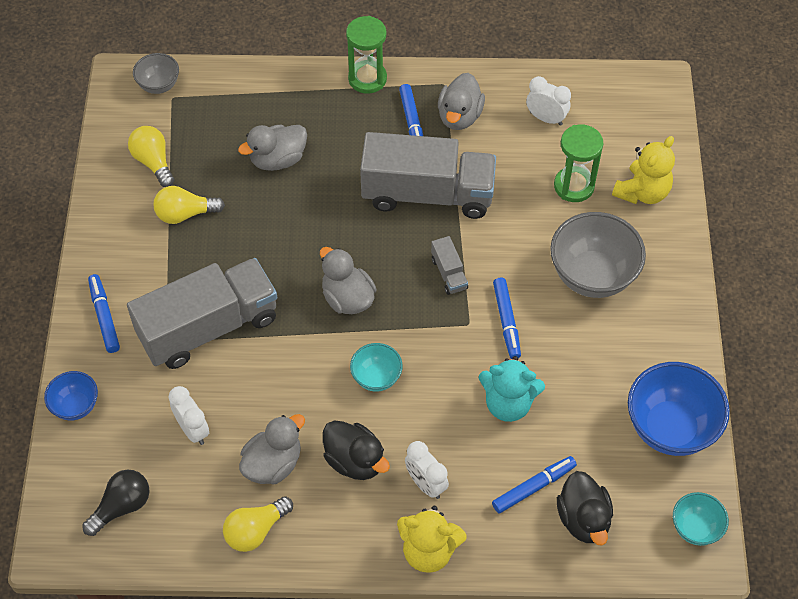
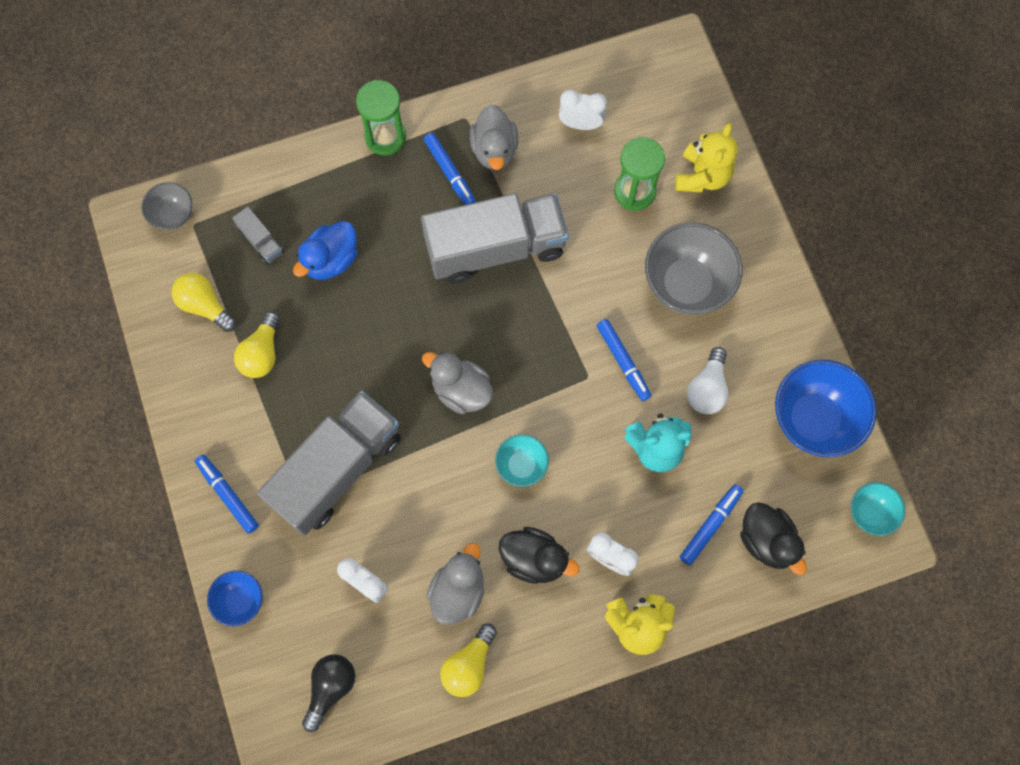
camera: 20 degrees left, 15 degrees up
(185, 214) = (262, 353): yellow light bulb -> yellow light bulb turned 45 degrees counterclockwise
(278, 159) = (331, 260): grey duck -> blue duck
(449, 273) = (549, 329): grey truck -> grey truck (261, 241)
(577, 369) = (707, 388): none -> white light bulb

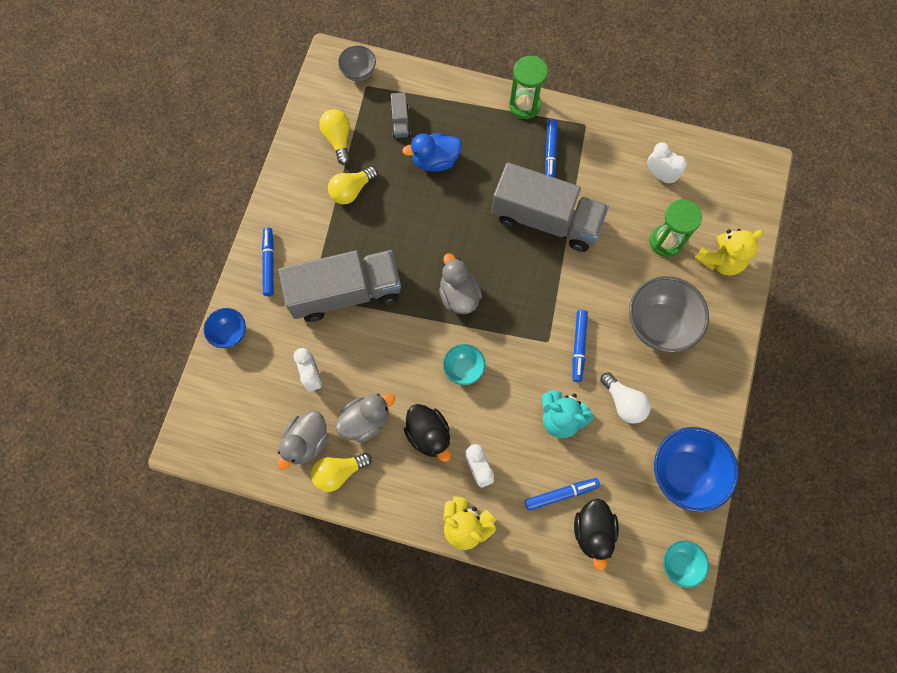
camera: 35 degrees right, 0 degrees up
(330, 688) = (244, 425): black light bulb -> none
(494, 150) = (590, 156): grey duck -> grey duck (306, 442)
(707, 388) = (623, 402): white light bulb -> white light bulb turned 90 degrees counterclockwise

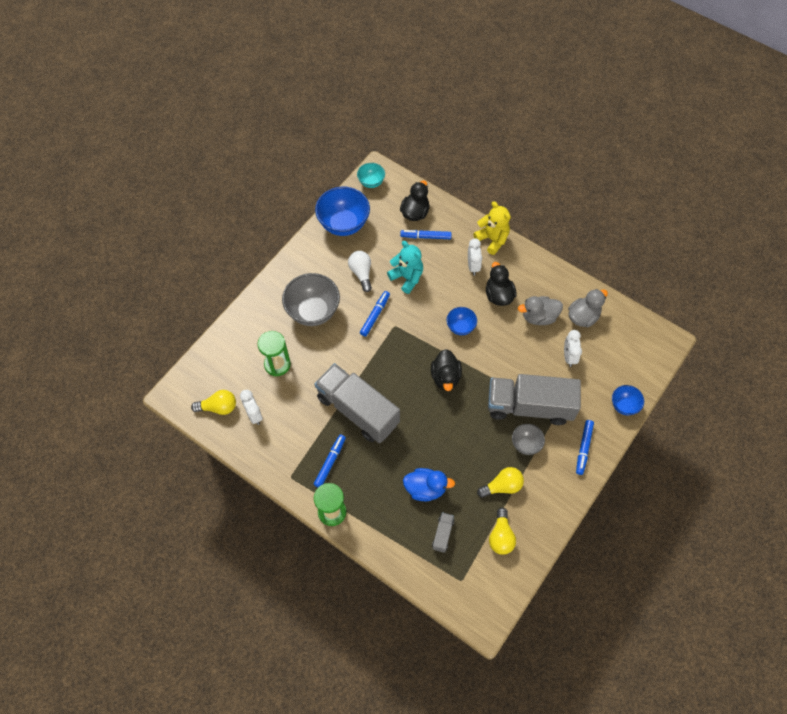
camera: 160 degrees left, 10 degrees down
(339, 472) = (565, 292): yellow light bulb -> yellow light bulb (218, 407)
(359, 73) = (464, 597): grey bowl -> grey bowl (526, 444)
(459, 295) = (445, 377): grey duck -> black duck
(463, 369) = (460, 327): turquoise bowl -> blue bowl
(720, 260) = (246, 338): yellow teddy bear -> none

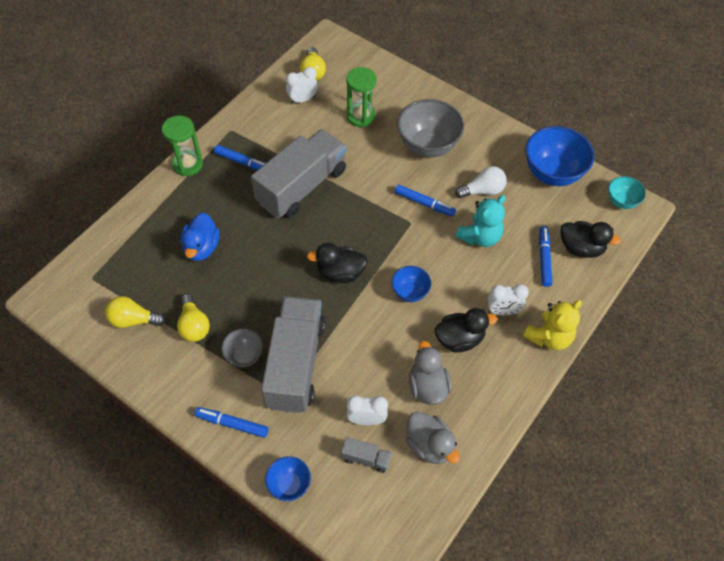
camera: 90 degrees right, 5 degrees down
(442, 534) = (146, 262): grey truck -> grey truck (366, 458)

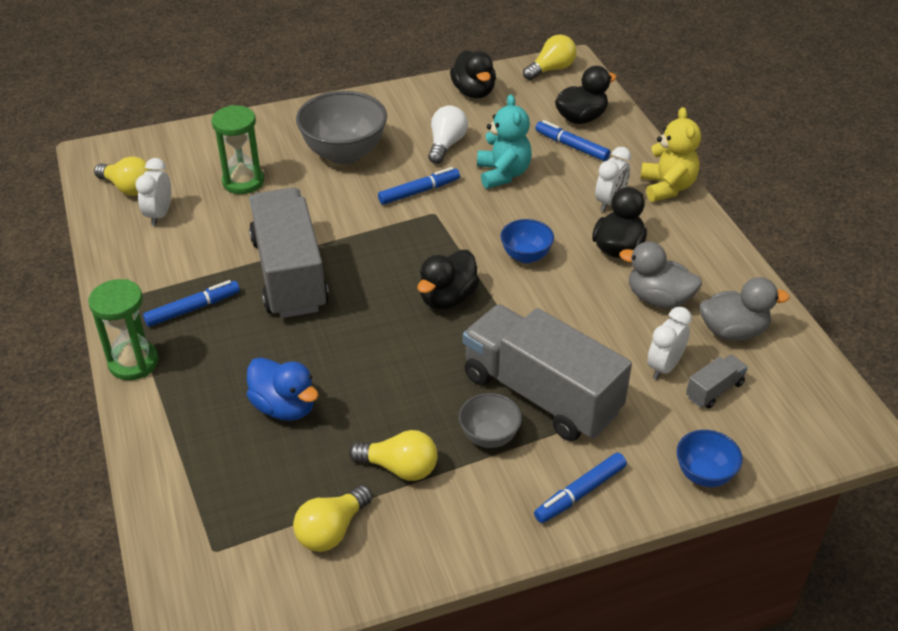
camera: 55 degrees left, 15 degrees down
(552, 173) = (473, 92): blue bowl -> black duck
(621, 201) = (551, 69): turquoise bowl -> yellow light bulb

